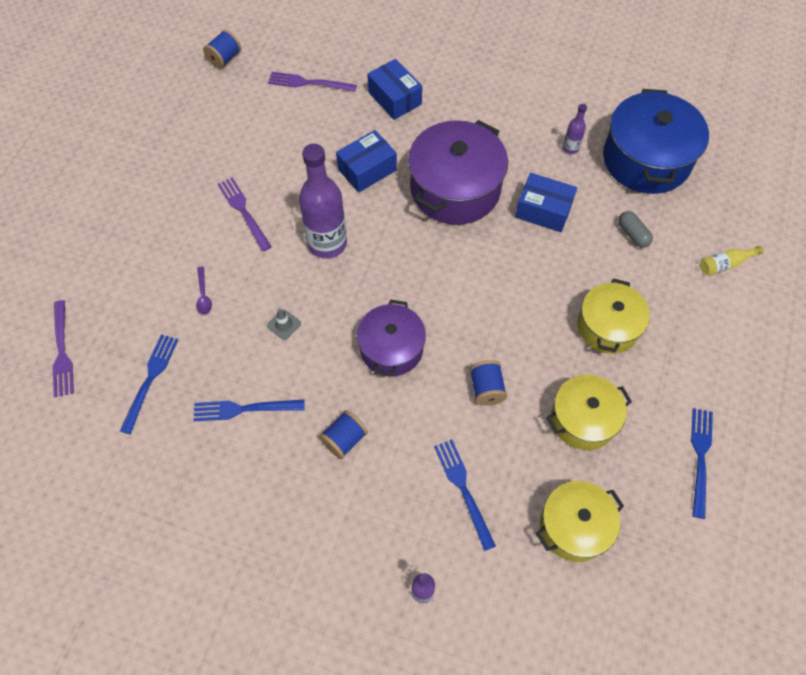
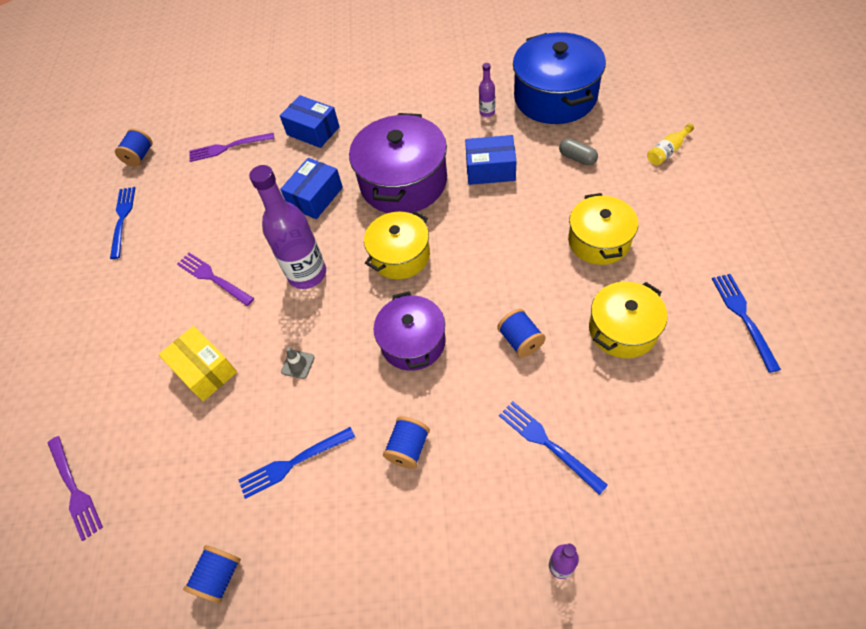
camera: 15 degrees left, 5 degrees down
(149, 474) = (220, 576): none -> blue spool
(150, 378) = (181, 475): blue fork -> blue fork (122, 218)
(203, 295) = (204, 370): purple spoon -> yellow box
(574, 526) = (669, 431): yellow pot -> yellow pot (400, 255)

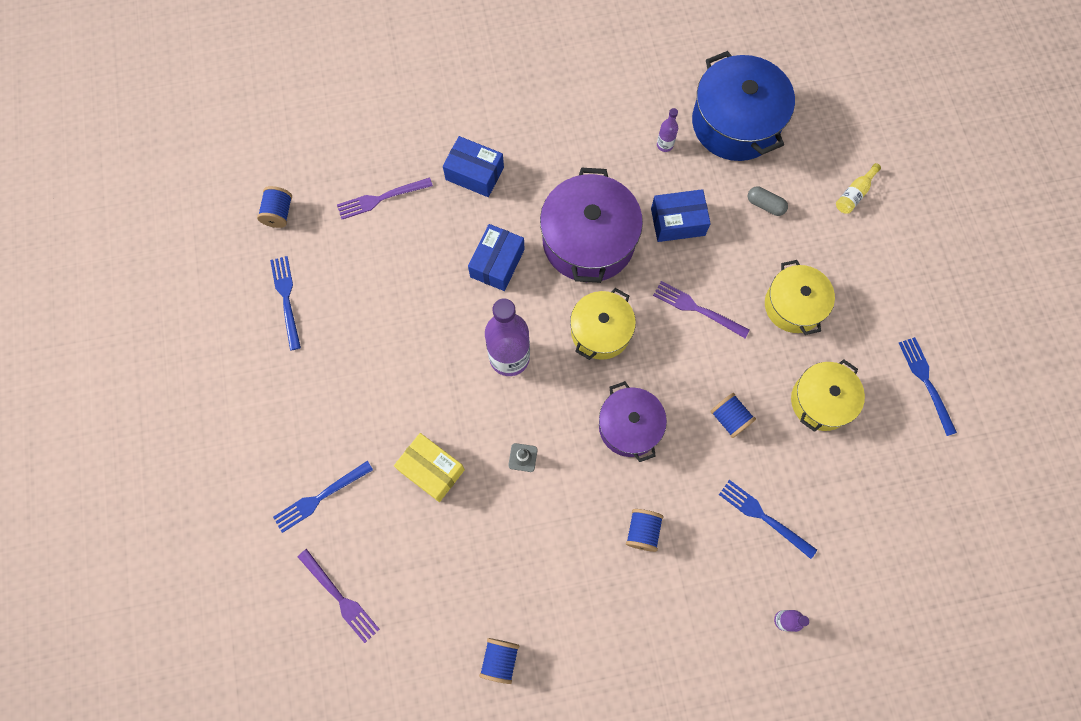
camera: 15 degrees left, 15 degrees up
(212, 278) = (410, 367): purple fork -> purple fork (696, 309)
(292, 463) = (540, 555): blue fork -> blue fork (319, 498)

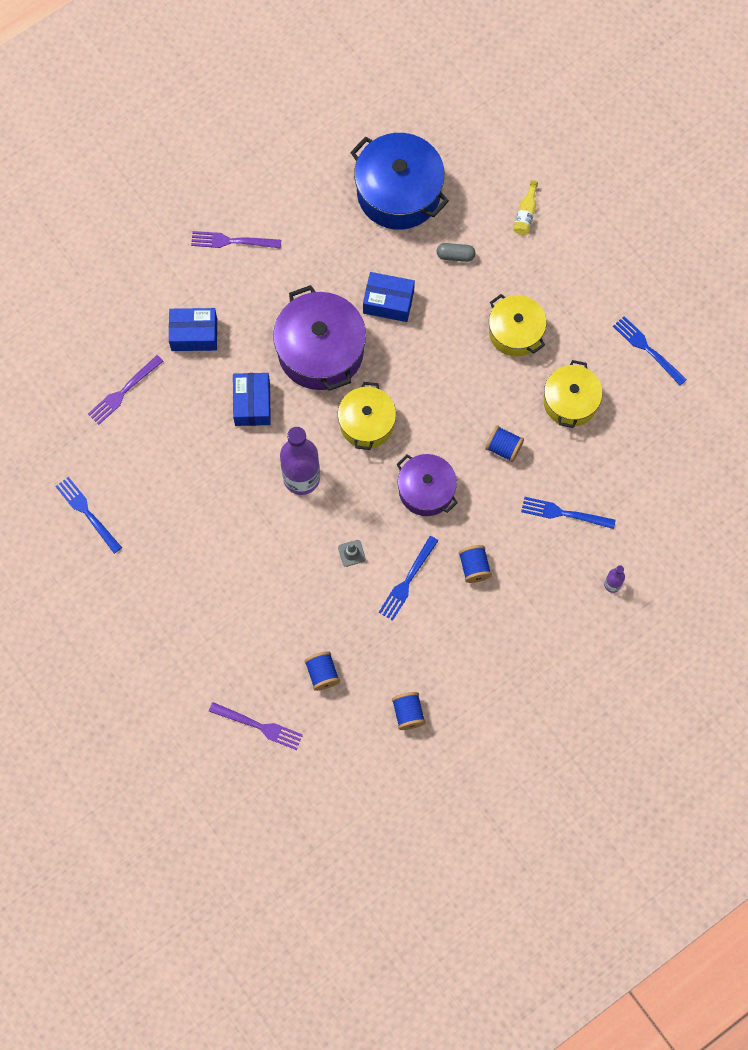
camera: 25 degrees left, 0 degrees up
(278, 213) = (40, 443): blue spool -> blue spool (322, 674)
(319, 498) = (202, 659): blue fork -> blue fork (407, 581)
(431, 470) = (282, 596): yellow box -> none
(664, 145) = (346, 238): purple bottle -> none
(677, 222) = (388, 302): blue box -> blue box turned 45 degrees clockwise
(696, 309) = (437, 369): purple fork -> purple fork (231, 241)

